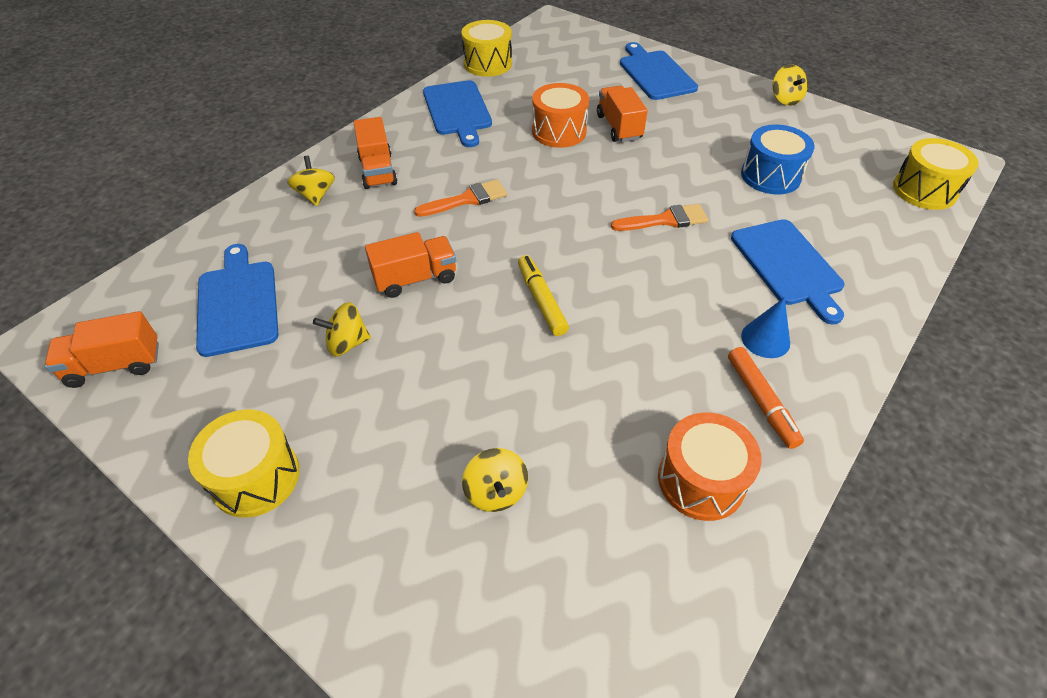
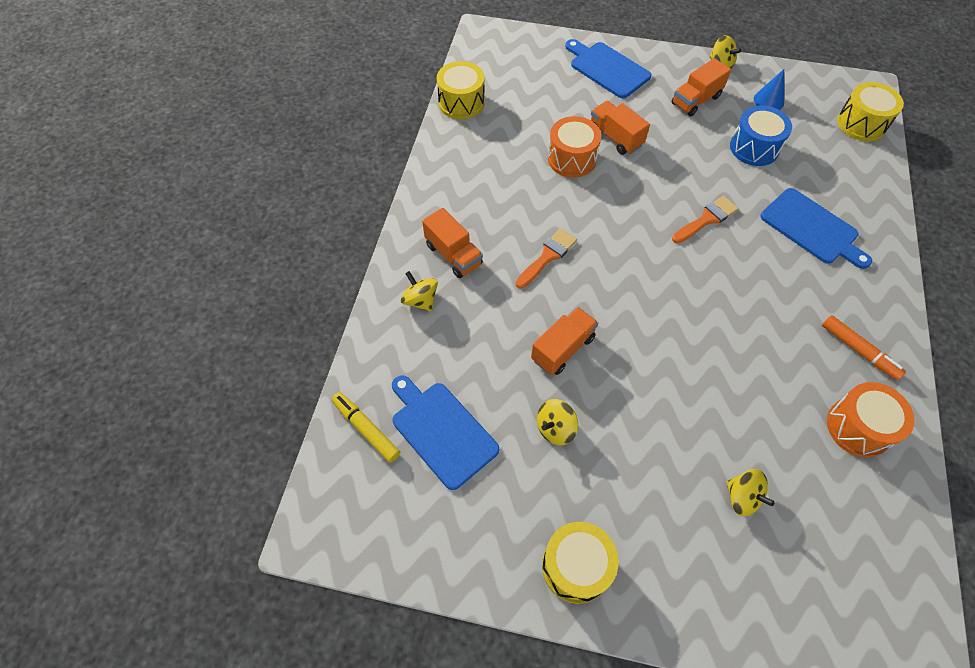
camera: 25 degrees left, 10 degrees up
(115, 365) = (389, 530): orange truck -> orange truck (695, 100)
(457, 110) = (473, 165): blue cutting board -> none
(541, 300) = (667, 329): yellow marker -> yellow marker (366, 429)
(765, 339) = (833, 298): blue cone -> blue cone (768, 101)

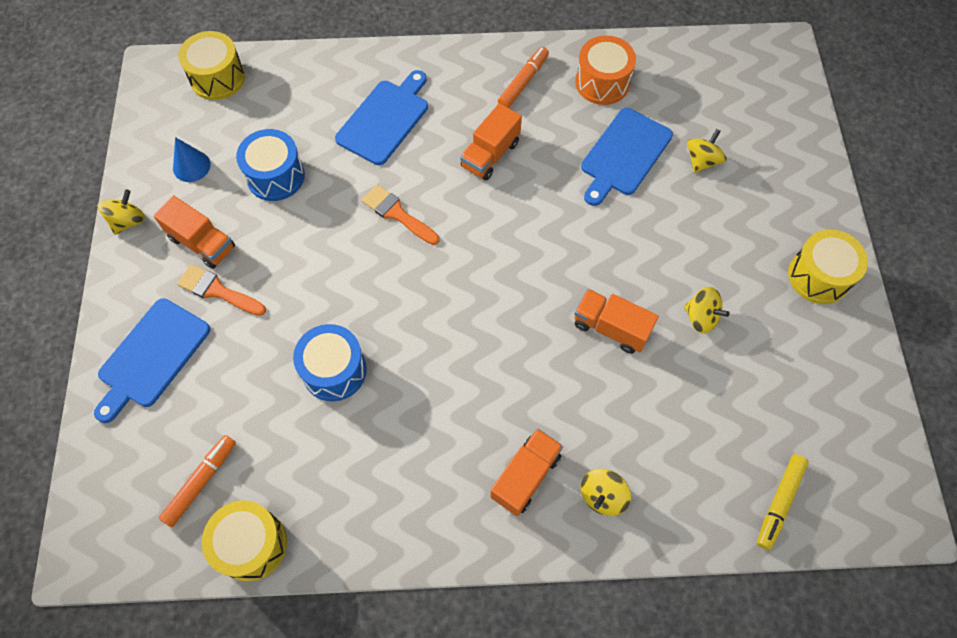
camera: 105 degrees left, 5 degrees up
(441, 431) = (748, 424): blue cutting board -> blue cutting board (624, 155)
(511, 84) = (201, 482): none -> orange marker
(547, 256) = (496, 367): orange brush -> orange brush (218, 291)
(572, 159) = (334, 370): orange drum -> blue drum
(615, 137) = (286, 325): orange truck -> orange truck (490, 154)

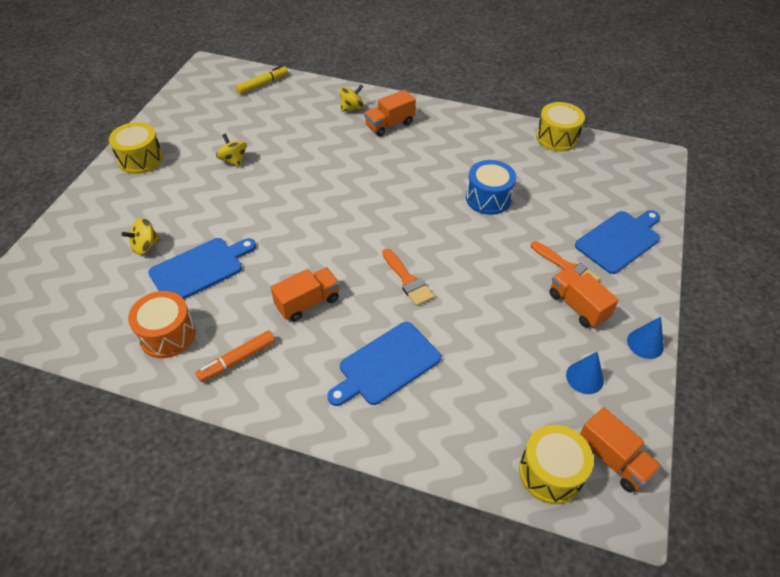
camera: 160 degrees left, 15 degrees down
(128, 221) = (645, 343): yellow spinning top -> blue cone
(201, 482) = (585, 169): orange marker -> none
(275, 176) = (504, 343): blue drum -> none
(611, 328) = (294, 171): orange truck -> orange truck (612, 459)

